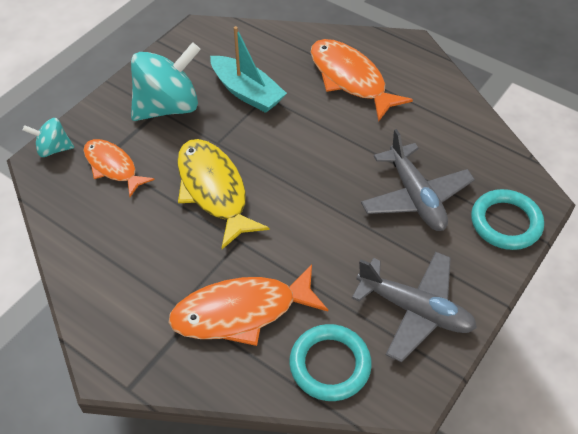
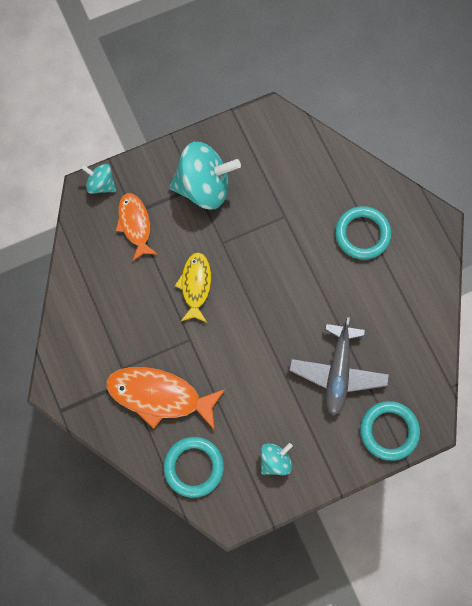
camera: 30 degrees right, 20 degrees up
(214, 190) = (195, 286): yellow fish -> yellow fish, size x0.64
(247, 92) = (272, 204): turquoise boat -> none
(350, 79) = (362, 234): orange fish -> turquoise ring
(415, 310) = (275, 461): grey plane -> turquoise spinning top

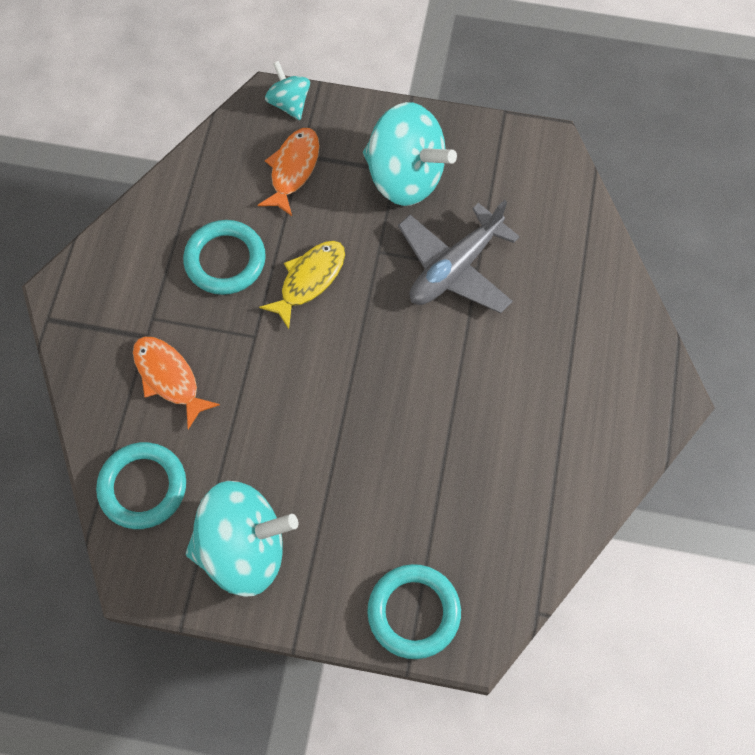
camera: 35 degrees right, 5 degrees down
(159, 396) = (169, 378): orange fish -> orange fish, size x0.64
(275, 461) = (244, 548): turquoise spinning top -> turquoise spinning top, size x1.97
(338, 372) = (403, 495): grey plane -> grey plane (455, 268)
(362, 234) = (559, 349): turquoise ring -> turquoise ring (225, 260)

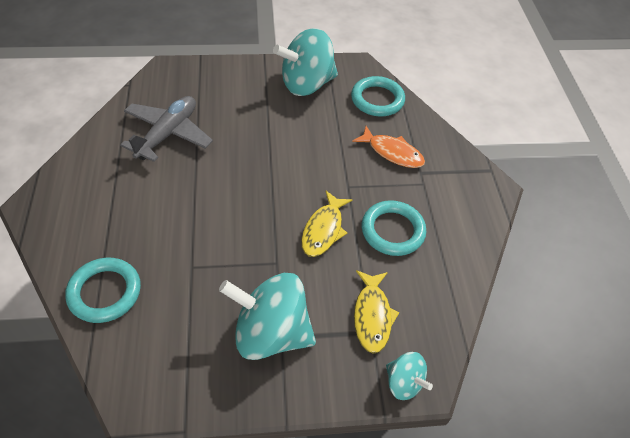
camera: 160 degrees right, 15 degrees down
(293, 169) = (372, 316): orange fish -> yellow fish
(414, 612) = (201, 74): turquoise ring -> turquoise ring (105, 292)
(455, 268) = (210, 263): grey plane -> grey plane (168, 134)

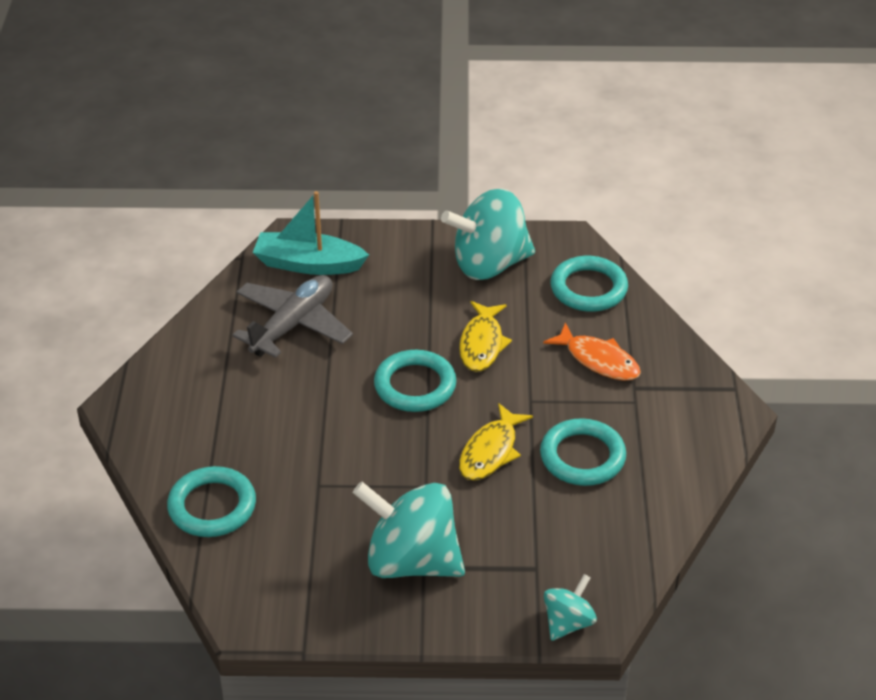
camera: 10 degrees right, 10 degrees down
(178, 88) = (308, 264): none -> turquoise boat
(262, 178) = (415, 385): none -> turquoise ring
(372, 316) = (540, 551): yellow fish -> yellow fish (482, 344)
(403, 382) = (568, 623): turquoise spinning top -> turquoise spinning top turned 105 degrees counterclockwise

